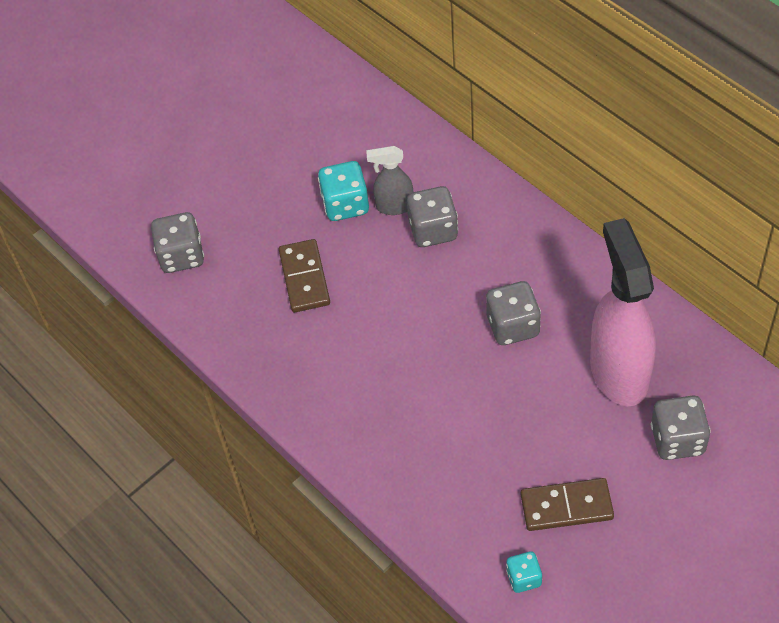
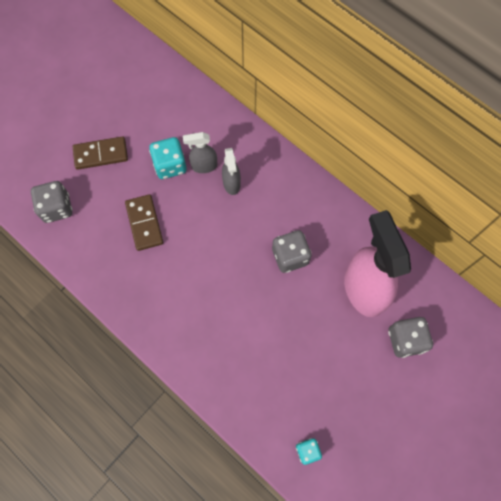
camera: 10 degrees left, 15 degrees up
(433, 230) = (231, 184): grey dice -> grey spray bottle
(566, 507) = (333, 394): brown domino -> brown domino (101, 154)

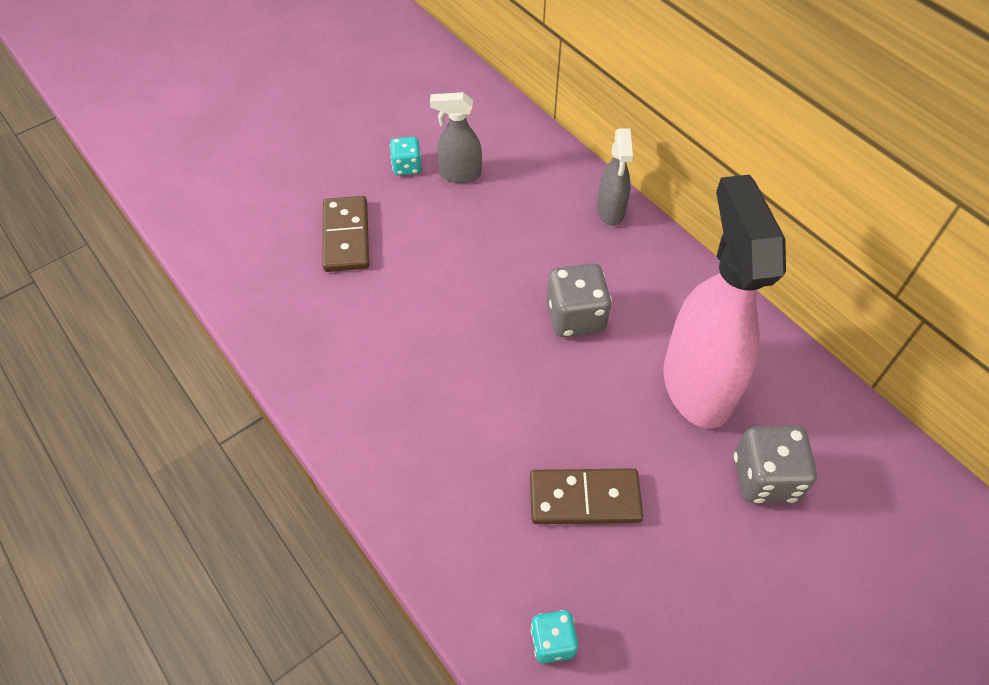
camera: 10 degrees right, 15 degrees down
(57, 208) = (216, 198): grey dice -> none
(101, 154) = (305, 139): brown domino -> brown domino (584, 499)
(170, 165) = (407, 166): turquoise dice -> turquoise dice, size x0.60
(231, 184) = (498, 203): grey spray bottle -> grey spray bottle (610, 211)

